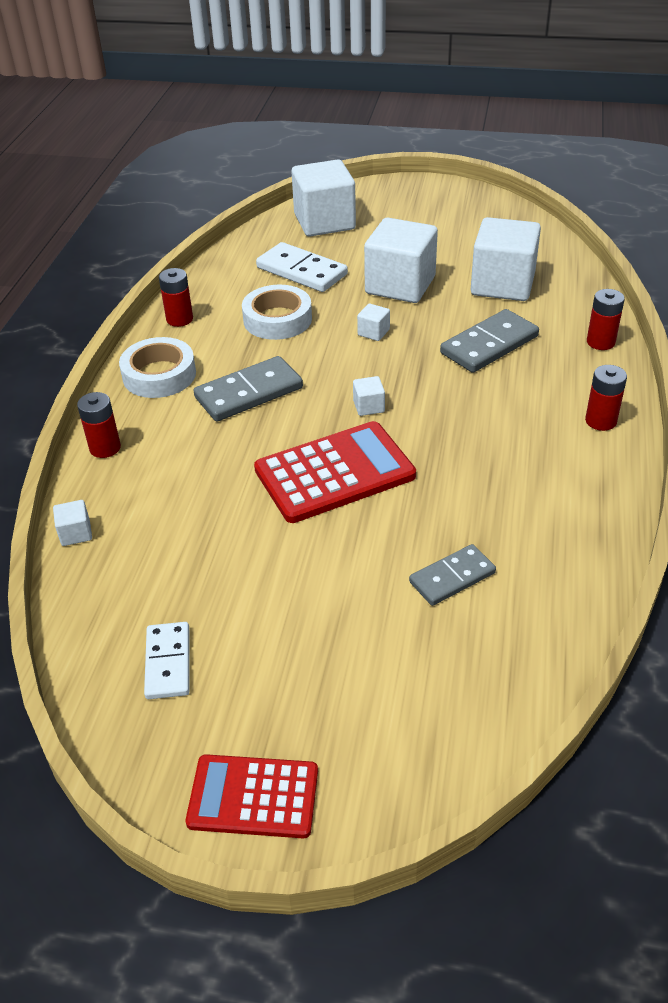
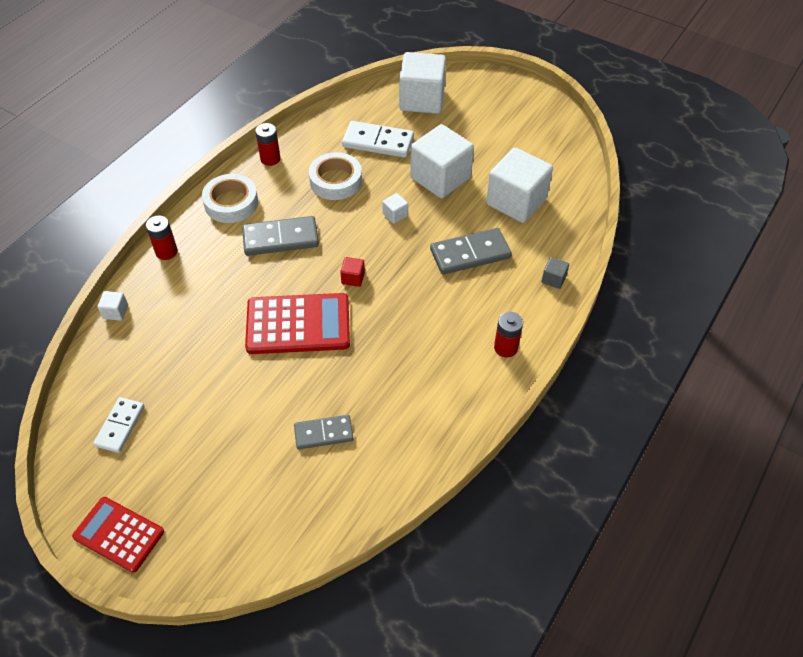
camera: 20 degrees right, 10 degrees up
(302, 271) = (378, 142): white domino -> white domino turned 45 degrees counterclockwise
(368, 406) = (353, 278): white cube -> red cube
(600, 342) = (553, 279): red battery -> grey cube

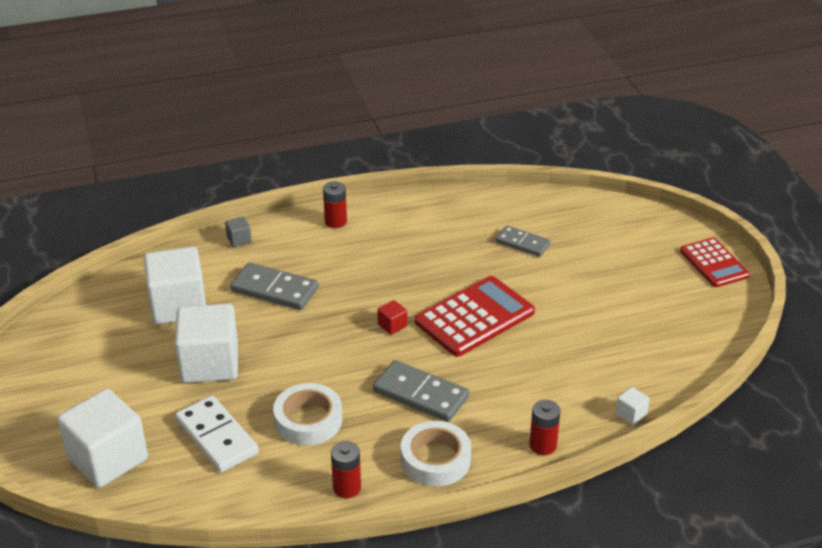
camera: 140 degrees left, 15 degrees down
(120, 426) = (677, 324): white domino -> none
(298, 324) = (474, 317): red calculator -> red calculator turned 105 degrees clockwise
(395, 215) = (294, 355): white cube -> none

